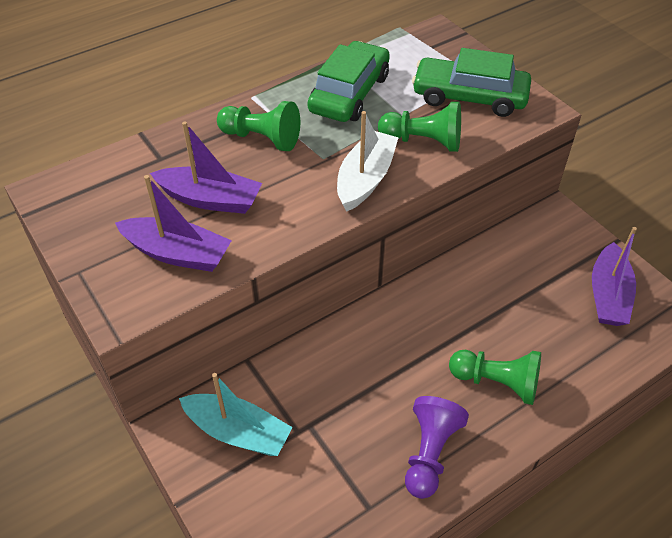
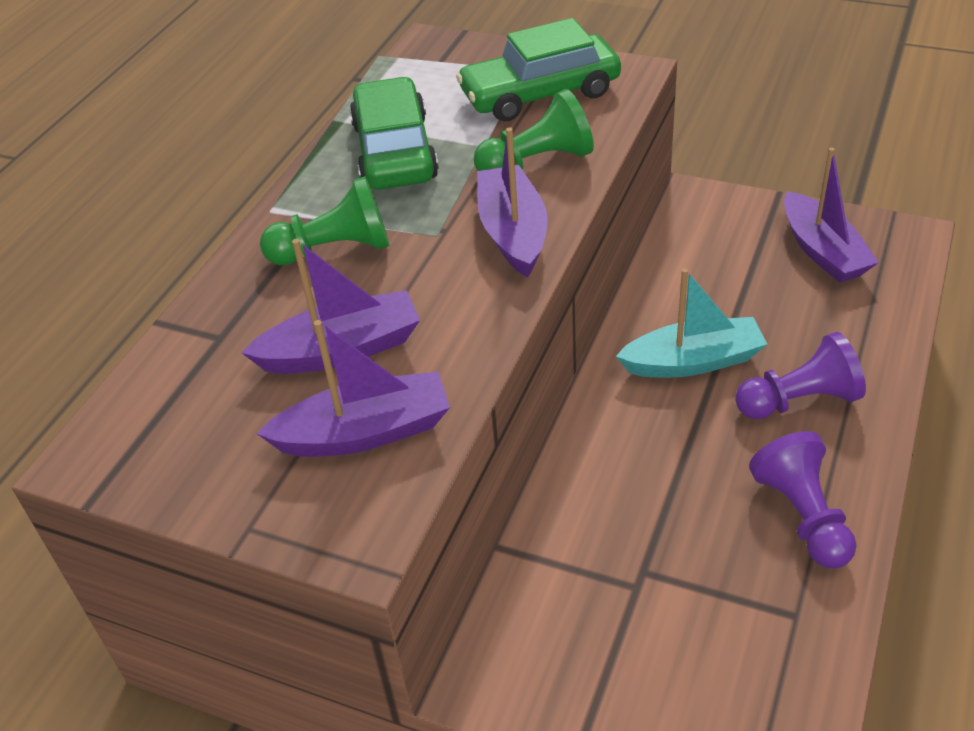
camera: 30 degrees left, 5 degrees down
(238, 432) = (566, 633): turquoise boat -> turquoise boat (693, 361)
(365, 179) = (513, 232): white boat -> purple boat
(497, 382) = (799, 401): green pawn -> purple pawn

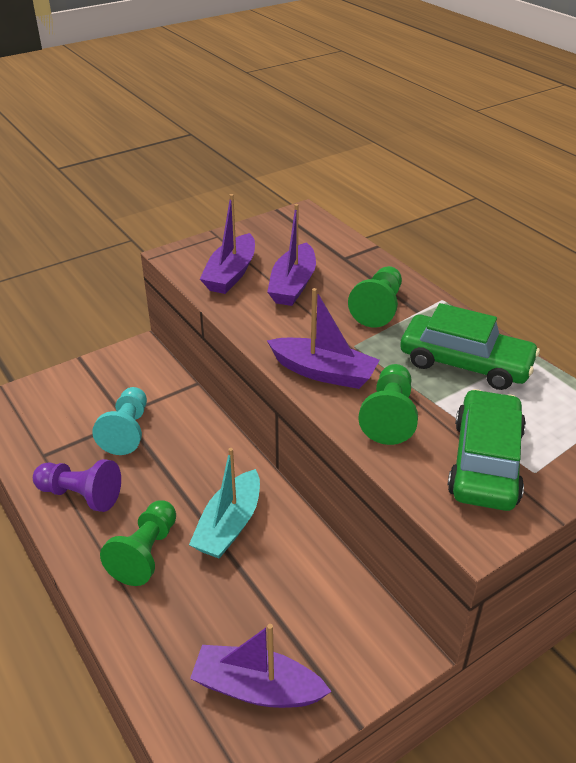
camera: 120 degrees right, 5 degrees down
(661, 554) = (127, 431): none -> turquoise pawn
(799, 401) = (145, 553): purple pawn -> green pawn

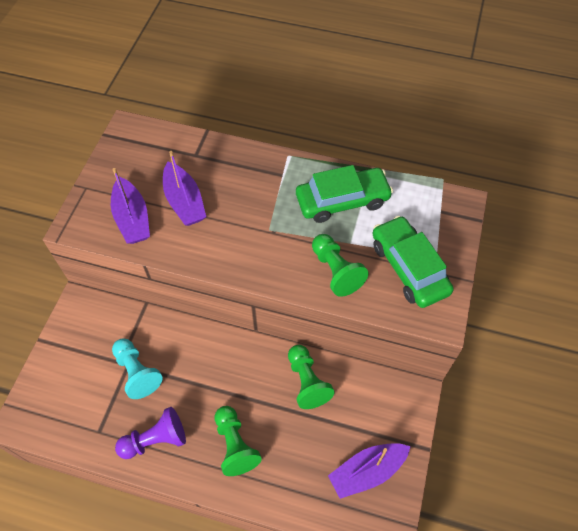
camera: 40 degrees left, 20 degrees up
(229, 525) = (264, 389): turquoise boat -> none
(323, 372) = (271, 264): purple boat -> none
(378, 308) = (256, 187): green pawn -> green pawn (307, 382)

